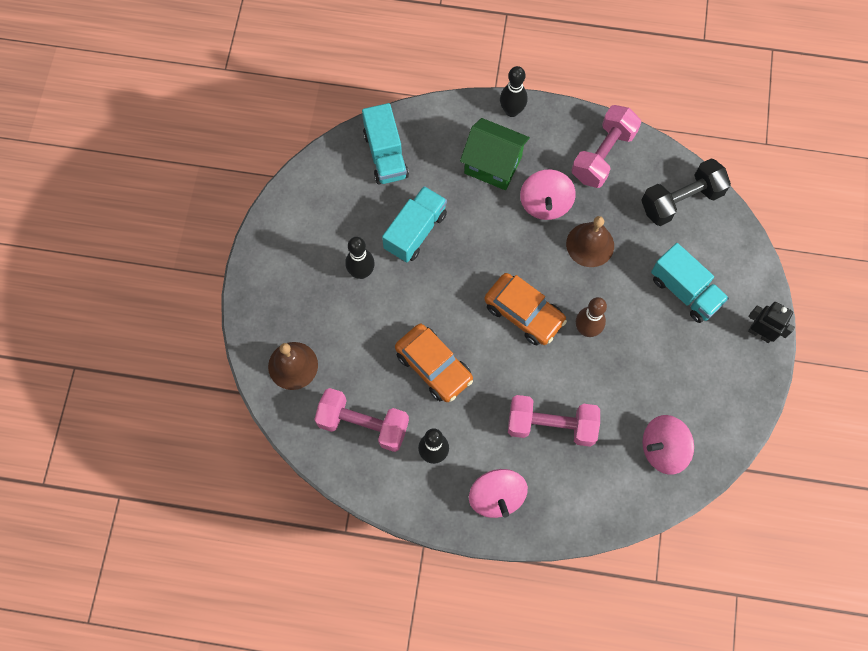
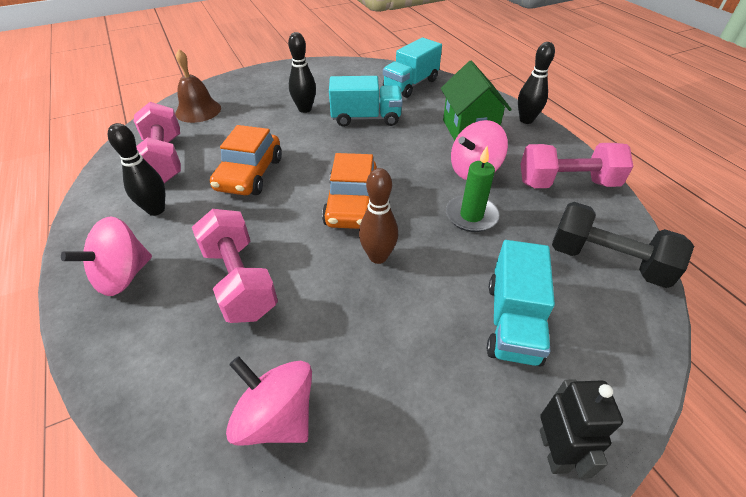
camera: 55 degrees right, 25 degrees down
(590, 244) = (471, 216): brown bell -> green candle

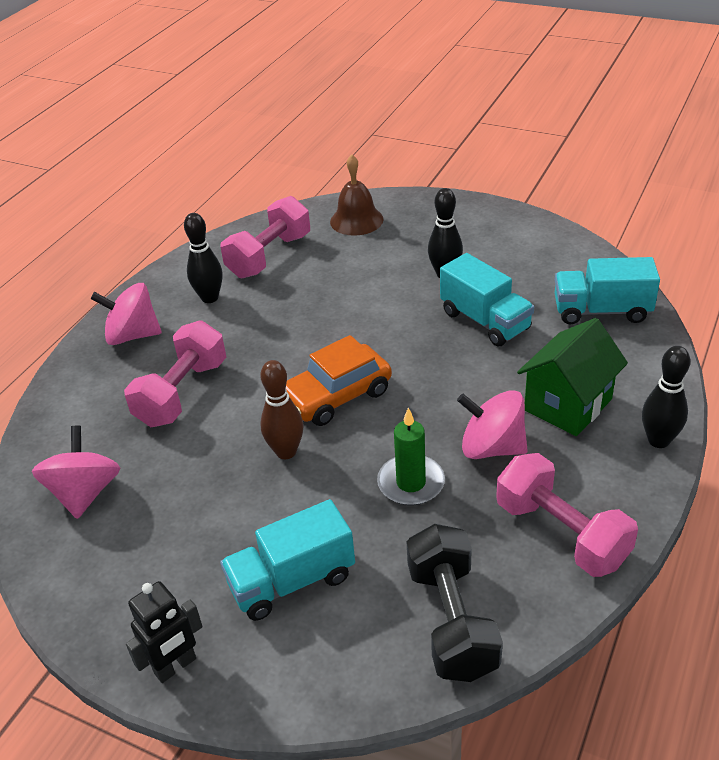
camera: 55 degrees right, 5 degrees down
(249, 174) = (306, 311): orange car -> none

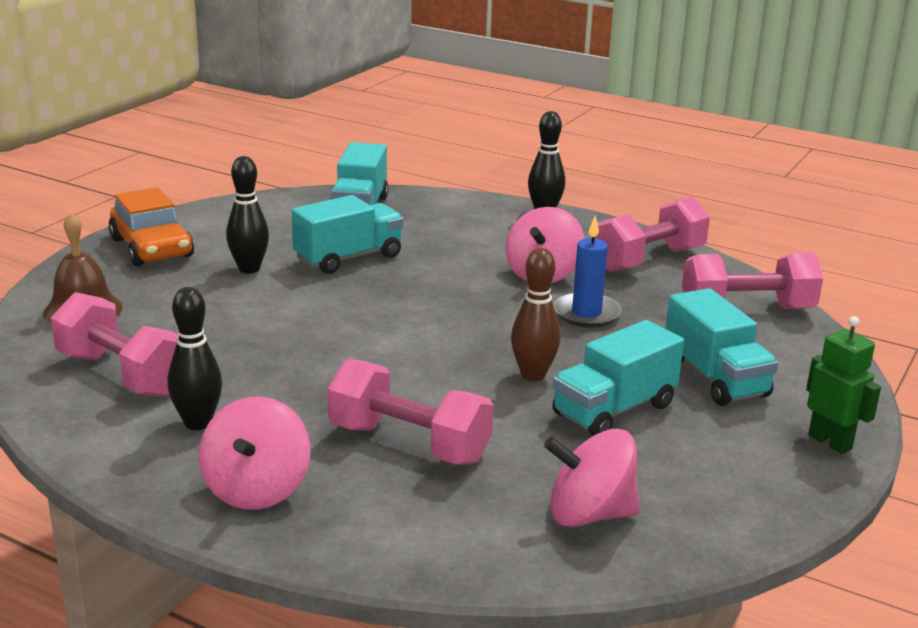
camera: 90 degrees left, 15 degrees down
(175, 666) = (830, 442): black robot -> green robot
(231, 505) = (614, 410): none -> turquoise truck
(337, 396) = (446, 342): orange car -> orange car (151, 248)
(411, 483) = (586, 313): green candle -> blue candle
(452, 620) = (747, 310): black dumbbell -> pink dumbbell
(568, 405) = (491, 238): green house -> none

